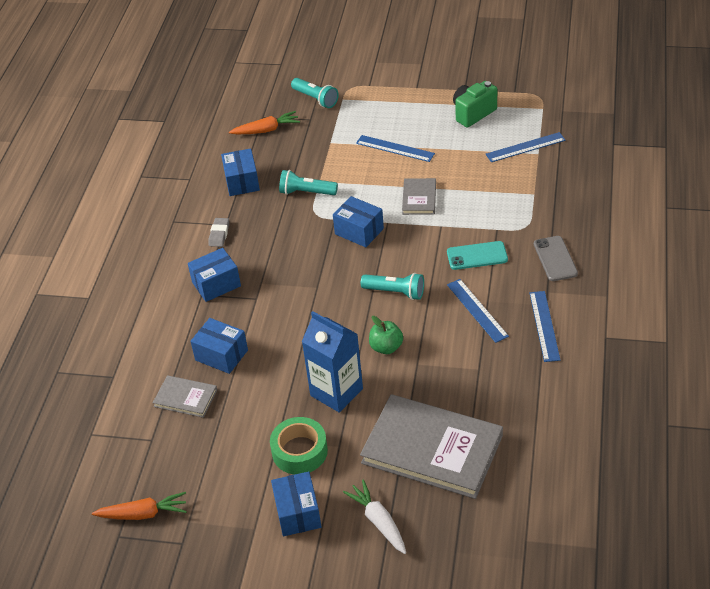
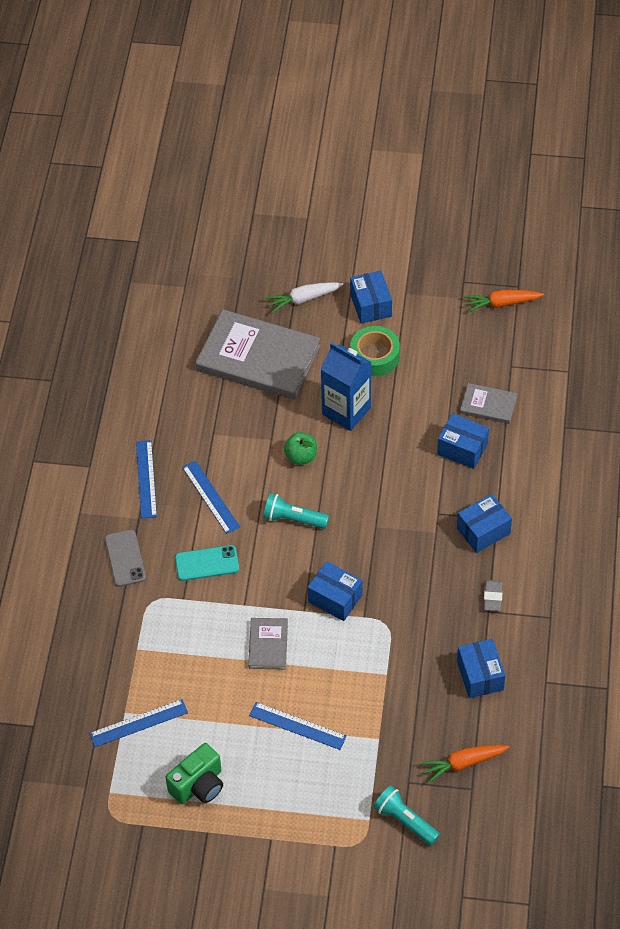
camera: 175 degrees right, 10 degrees up
(306, 192) = (400, 657): turquoise flashlight -> none
(378, 521) = (303, 299): white carrot -> white carrot turned 105 degrees clockwise

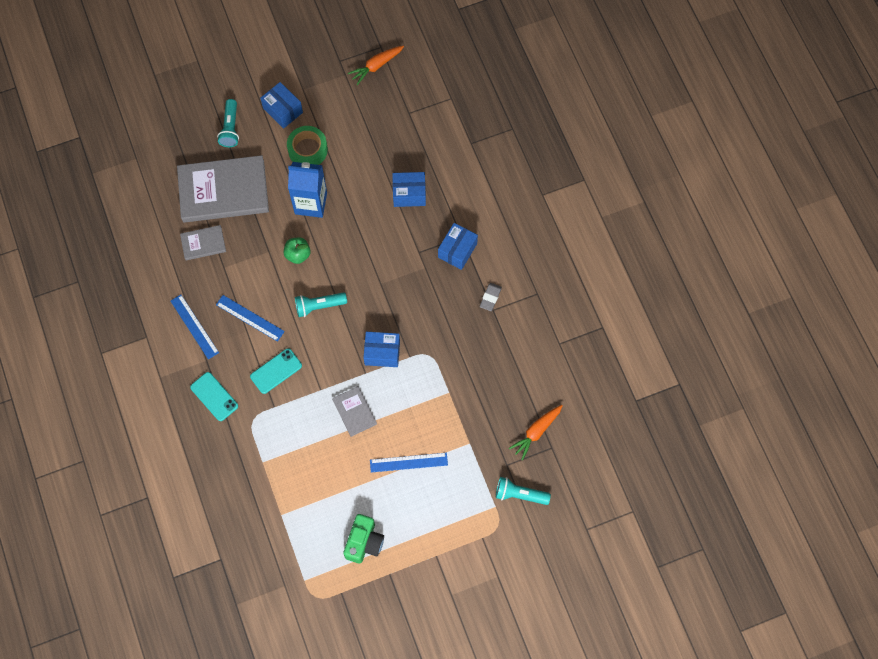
camera: 30 degrees left, 15 degrees up
(125, 558) = (214, 396): grey phone -> turquoise phone
(138, 723) = (295, 518): blue ruler -> none
(303, 299) = (230, 128): white carrot -> turquoise flashlight
(480, 675) = (513, 361): blue box -> none
(488, 405) = (409, 151): grey book -> grey book (203, 243)
(492, 597) = (490, 297): grey eraser -> grey eraser turned 45 degrees clockwise

